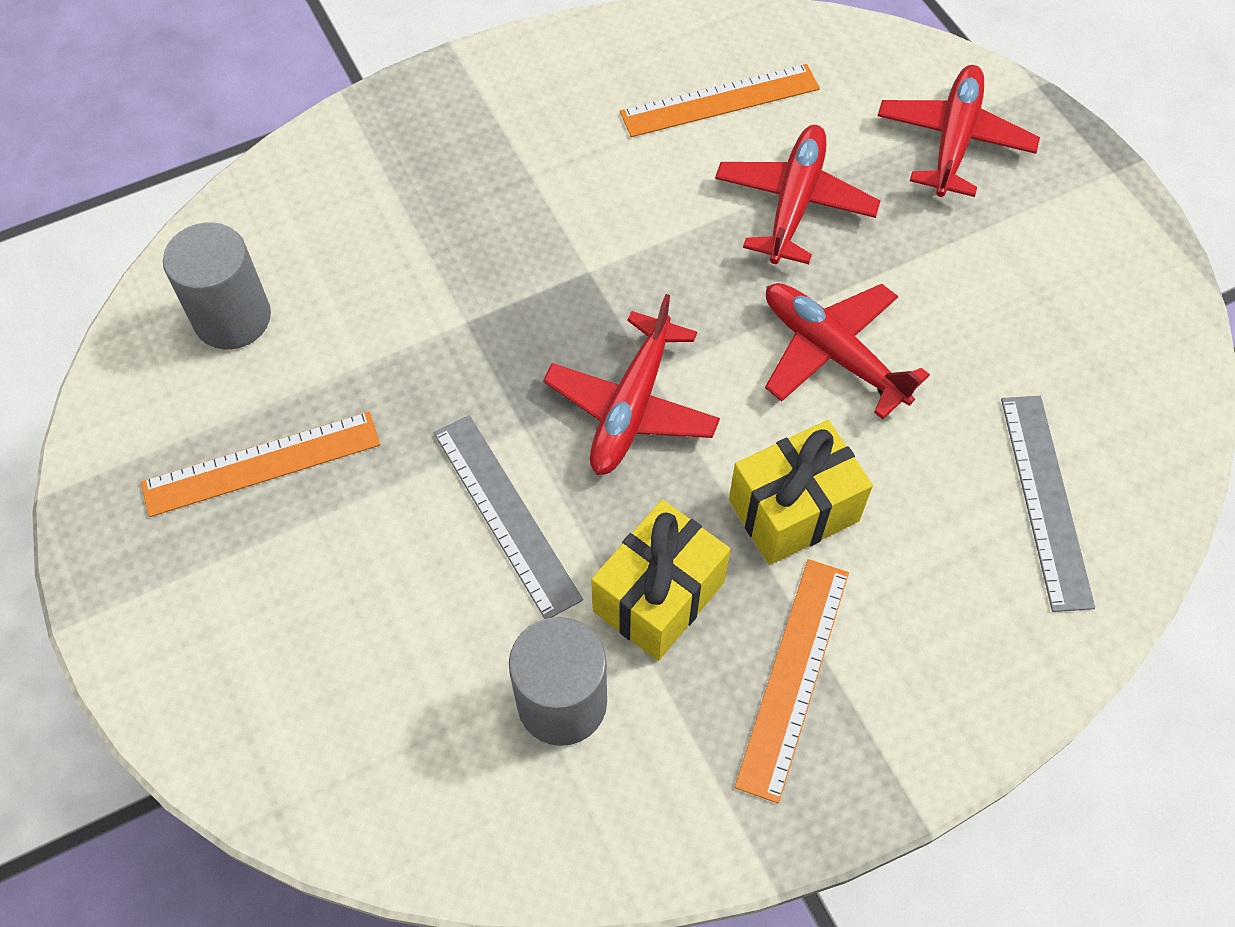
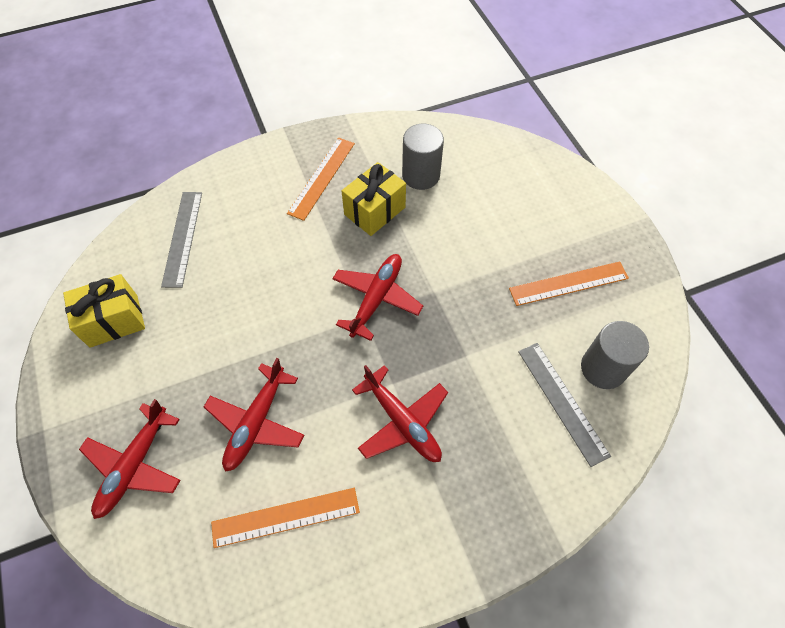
camera: 175 degrees left, 0 degrees up
(505, 514) = (444, 250): grey ruler -> grey ruler (562, 402)
(793, 510) = (304, 242): yellow gift -> yellow gift (114, 321)
(832, 353) = (262, 320): red plane -> red plane (402, 421)

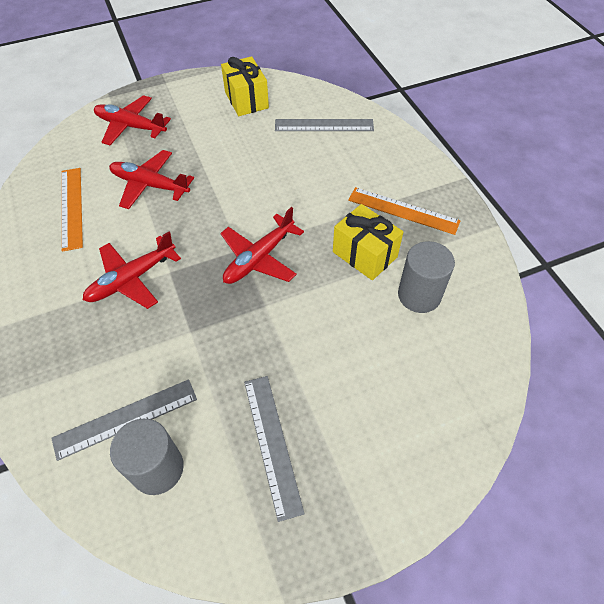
camera: 90 degrees right, 5 degrees down
(376, 298) = (259, 258): red plane -> red plane turned 105 degrees clockwise
(568, 283) = (272, 443): orange ruler -> grey ruler

